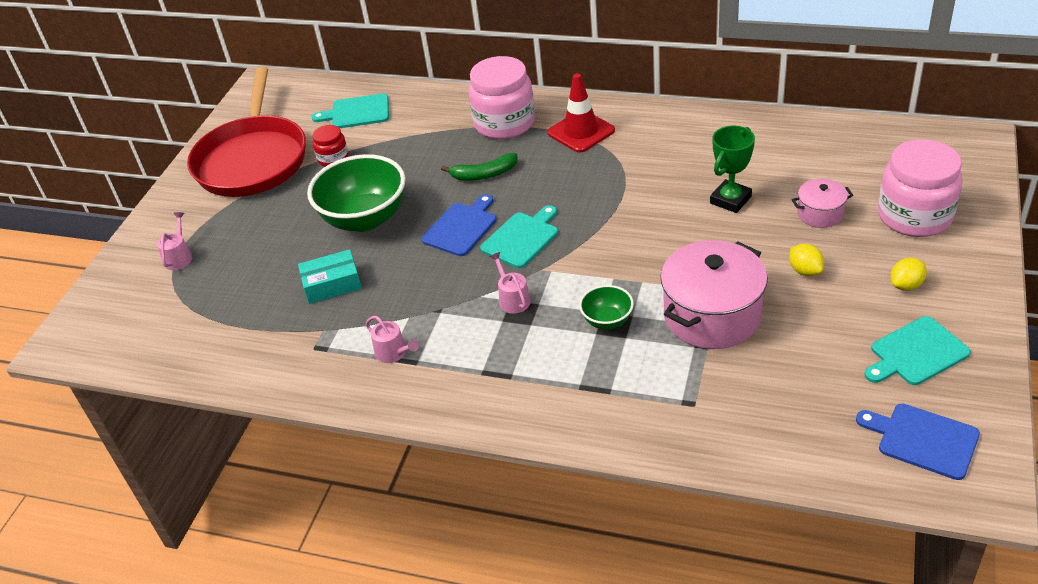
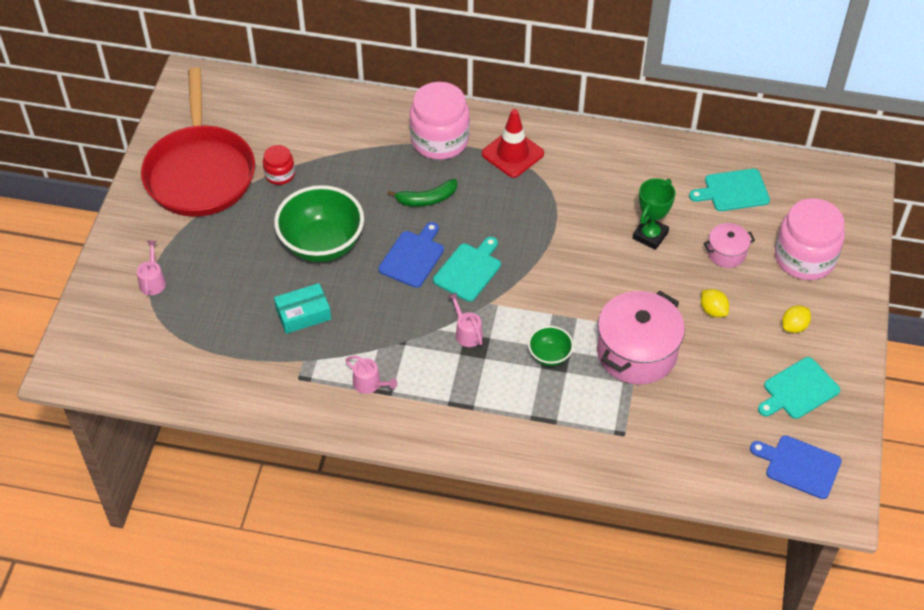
camera: 10 degrees left, 10 degrees up
(357, 112) = (294, 120): turquoise cutting board -> turquoise cutting board (733, 191)

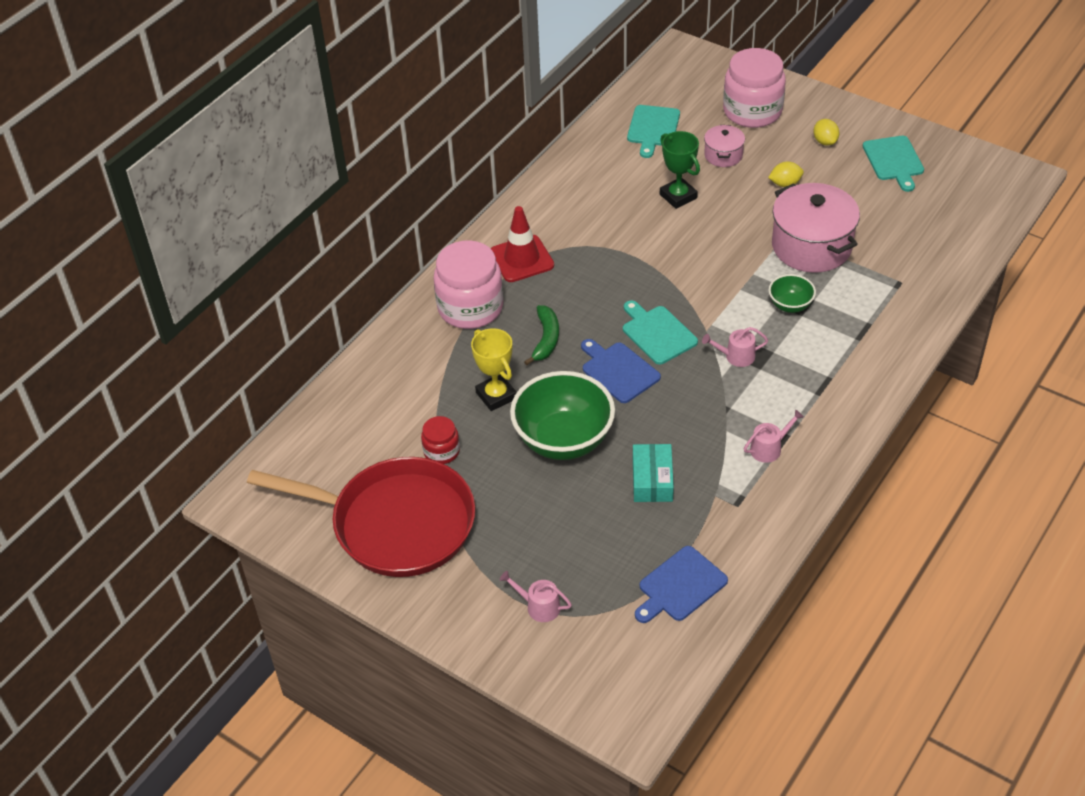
camera: 65 degrees left, 5 degrees down
(351, 188) = (496, 395): none -> yellow trophy
(799, 466) = (973, 185): blue cutting board -> blue cutting board (680, 586)

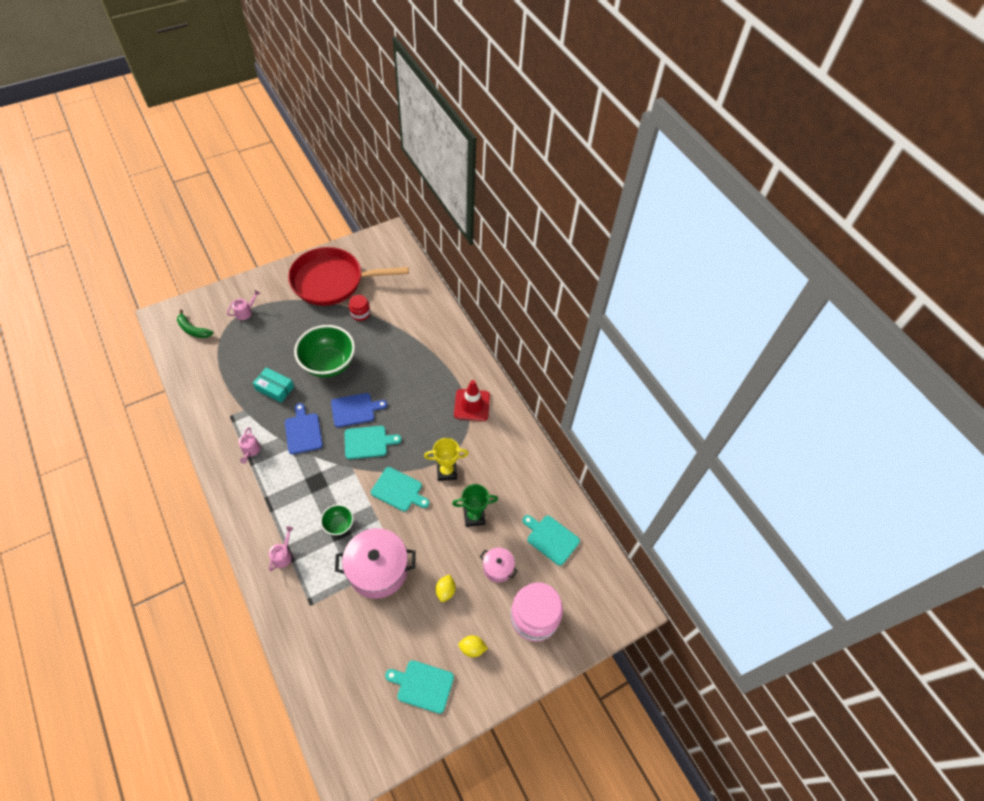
camera: 110 degrees right, 10 degrees up
(395, 523) = (332, 281): red pan -> red pan turned 45 degrees clockwise
(470, 308) = (449, 365): pink jar -> none
(496, 395) = (379, 349): yellow trophy -> yellow trophy (446, 471)
(546, 339) = (402, 388): green banana -> green banana (193, 330)
(680, 586) = (208, 368): blue cutting board -> blue cutting board (303, 431)
(700, 273) = (399, 490): none -> turquoise cutting board
(736, 356) = (322, 472): pink watering can -> pink watering can (283, 555)

